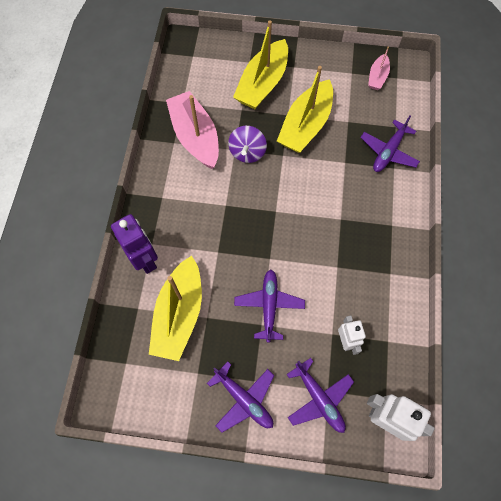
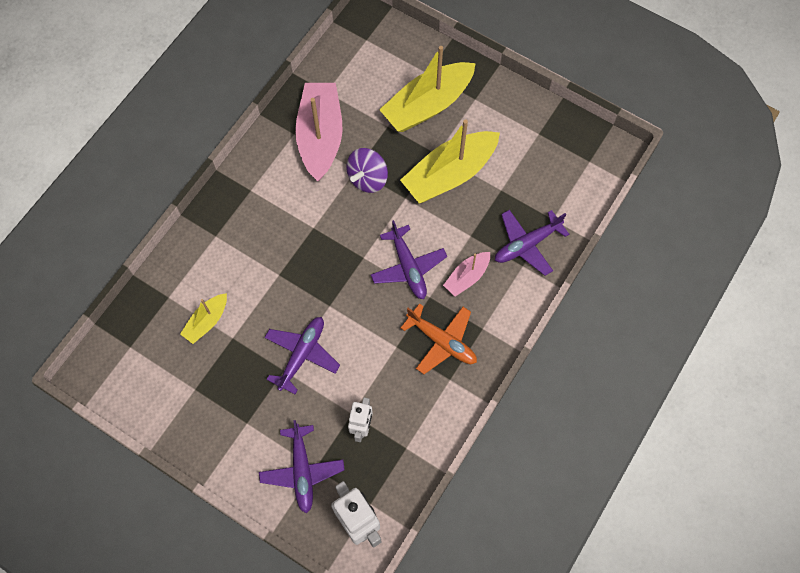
camera: 25 degrees right, 0 degrees up
(145, 259) = (200, 249): purple robot -> none
(179, 314) = (207, 321): yellow boat -> yellow boat, size x0.51
(244, 399) = (227, 436): purple plane -> purple plane (408, 267)
(368, 248) = (442, 341): none -> orange plane
(377, 77) = (566, 151): pink boat -> pink boat (467, 277)

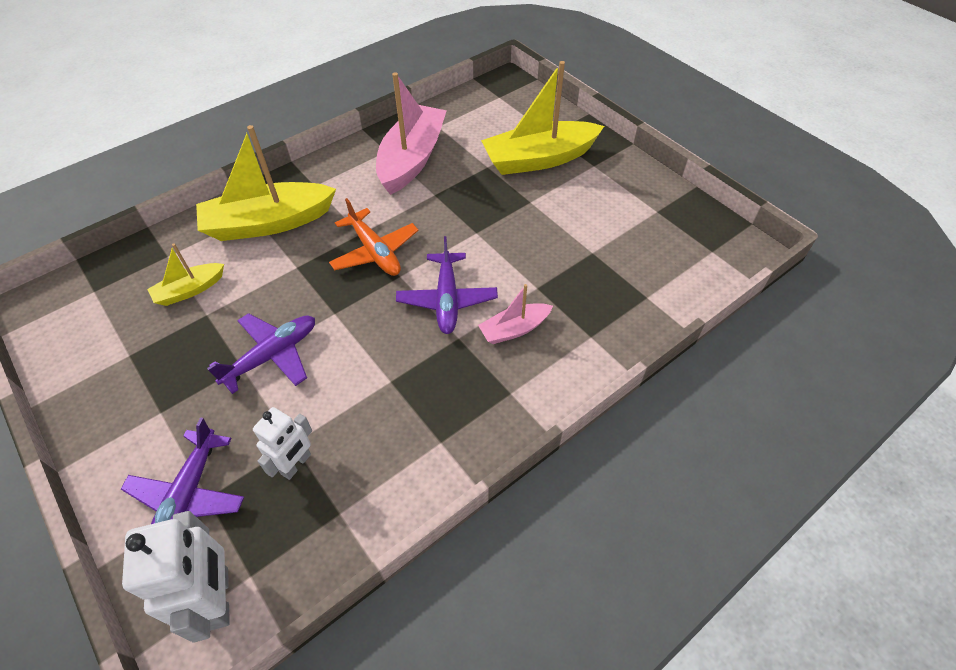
camera: 20 degrees right, 15 degrees down
(367, 178) = (443, 205): purple spinning top -> none
(442, 341) = (451, 392): orange plane -> orange plane (375, 252)
(450, 174) = (537, 223): yellow boat -> yellow boat (269, 223)
(527, 244) = (604, 315): purple plane -> none

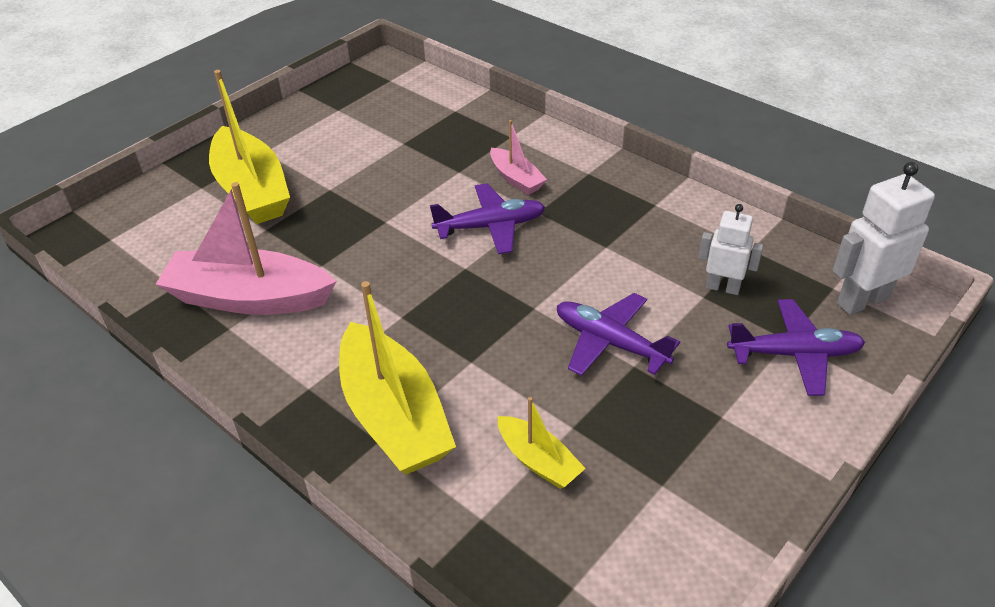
camera: 100 degrees left, 10 degrees down
(375, 252) = (431, 295): orange plane -> none

